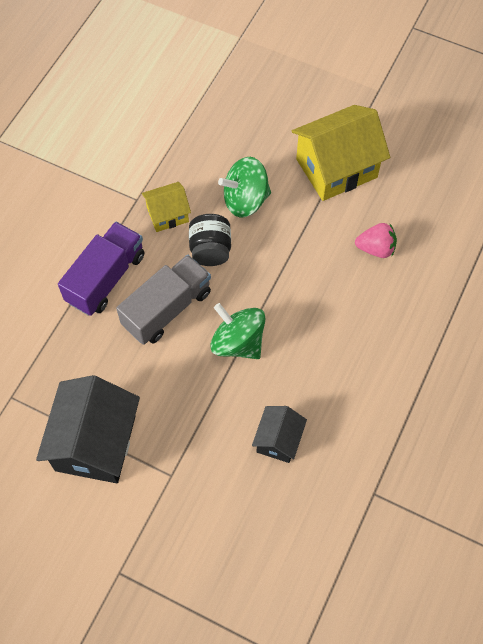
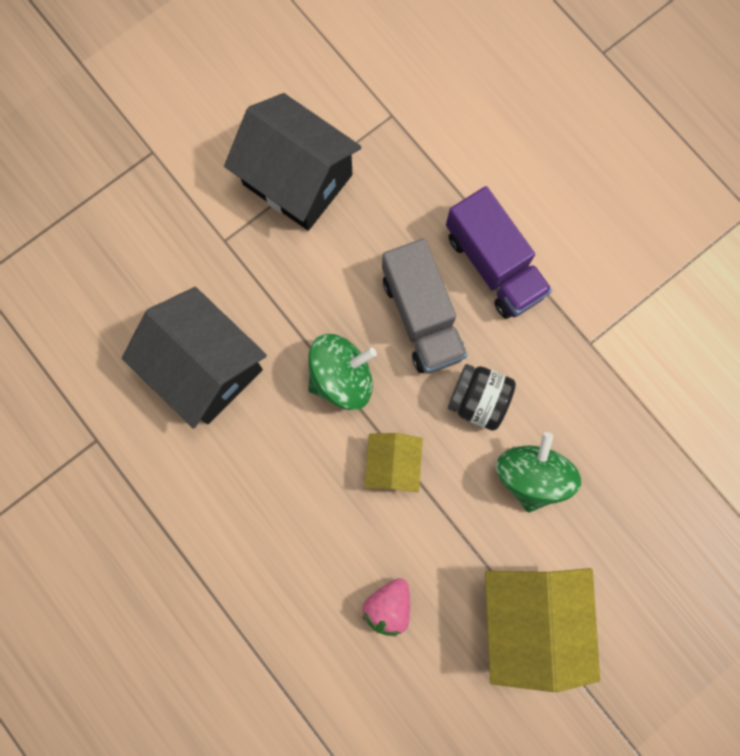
camera: 115 degrees right, 15 degrees up
(167, 214) = (551, 371): yellow house -> yellow house (393, 465)
(278, 440) = (205, 368): black house -> black house, size x1.88

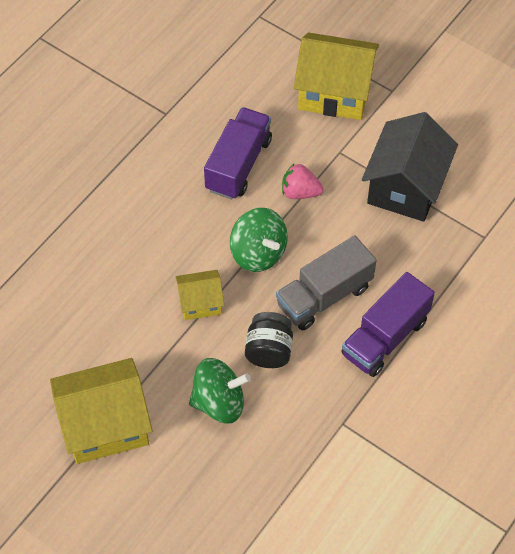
camera: 75 degrees right, 20 degrees down
(132, 220) = (334, 92): none -> yellow house
(205, 368) = (238, 164): black house -> purple truck
(388, 606) = (92, 324): pink strawberry -> pink strawberry (300, 192)

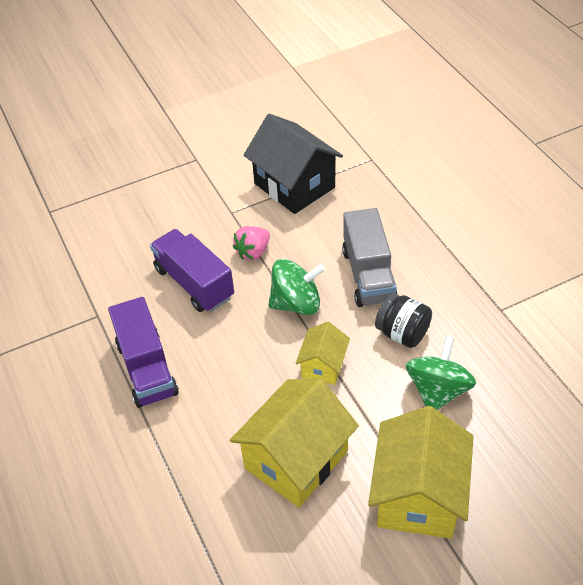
camera: 60 degrees left, 10 degrees down
(334, 92) = (169, 193): yellow house -> yellow house (296, 459)
(385, 337) = (431, 251): purple truck -> purple truck (147, 368)

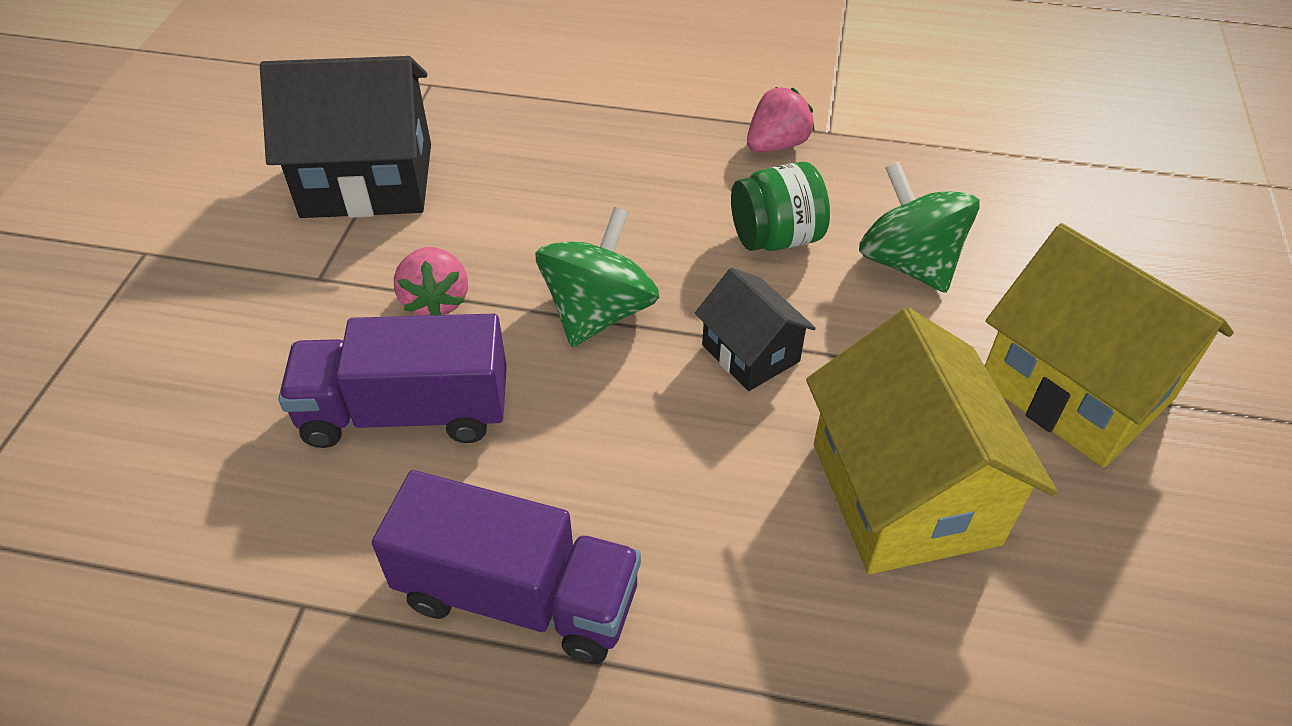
camera: 55 degrees left, 0 degrees up
(323, 365) = (750, 353): yellow house -> black house
(368, 275) = (634, 208): grey truck -> none
(402, 333) = (775, 238): black jar -> green jar
(468, 296) = (776, 145): none -> pink strawberry

